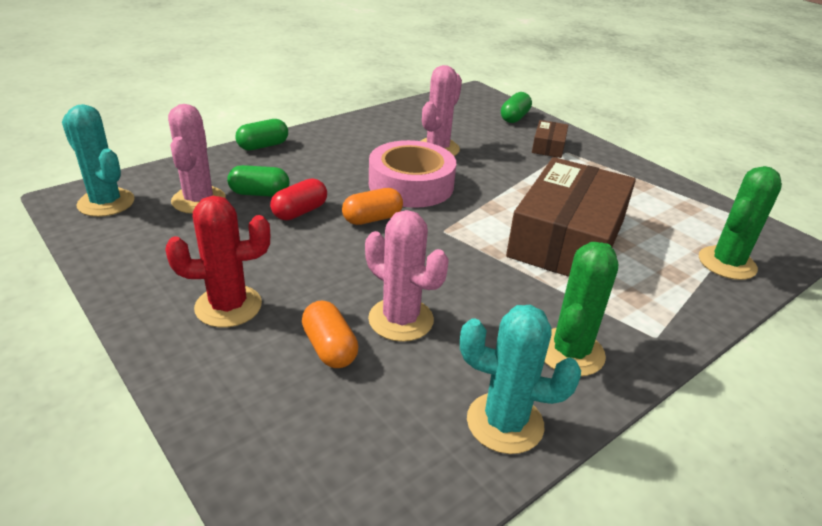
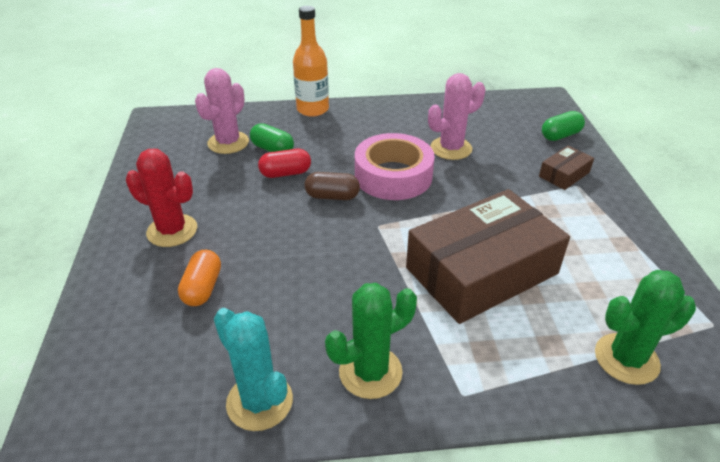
camera: 35 degrees right, 5 degrees up
(106, 203) = (172, 128): turquoise cactus -> none
(263, 146) = (312, 109): green capsule -> orange bottle
(372, 219) = (332, 196): orange capsule -> brown capsule
(401, 319) = (270, 287): pink cactus -> none

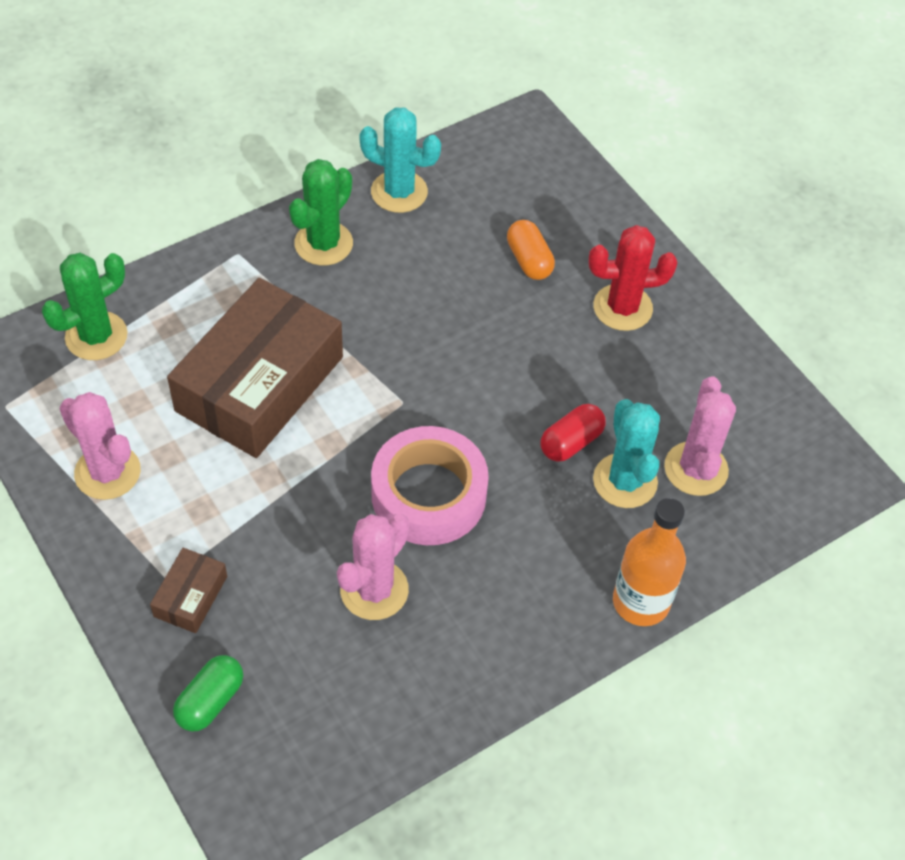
camera: 150 degrees right, 15 degrees up
(272, 149) = (625, 481): green capsule -> turquoise cactus
(332, 196) = (484, 426): brown capsule -> none
(617, 251) = (107, 472): none -> pink cactus

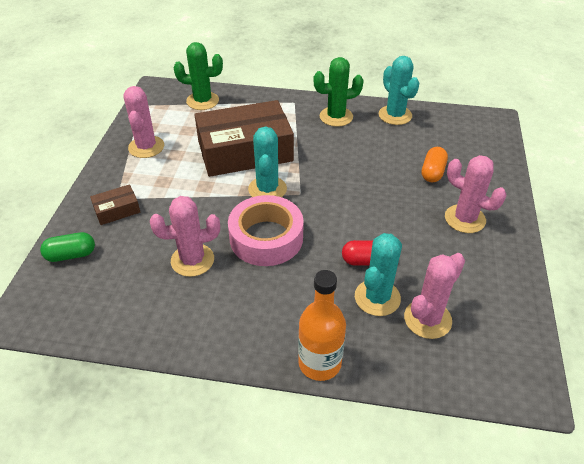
camera: 45 degrees right, 10 degrees down
(355, 424) = (267, 189): none -> turquoise cactus
(622, 308) = (465, 219): red cactus -> pink cactus

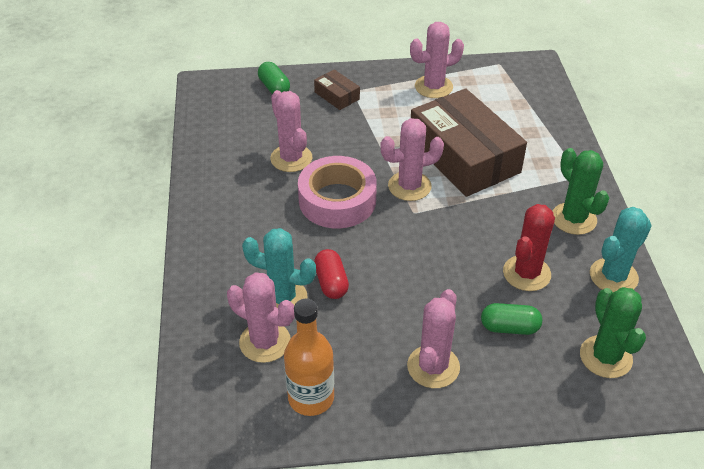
camera: 75 degrees right, 0 degrees up
(202, 101) = (535, 103): green cactus -> green cactus (605, 357)
(267, 189) = (409, 186): turquoise cactus -> pink cactus
(319, 363) = (195, 266): orange bottle -> orange bottle (311, 397)
(383, 151) = (526, 273): none -> red cactus
(432, 172) = (509, 327): orange capsule -> green capsule

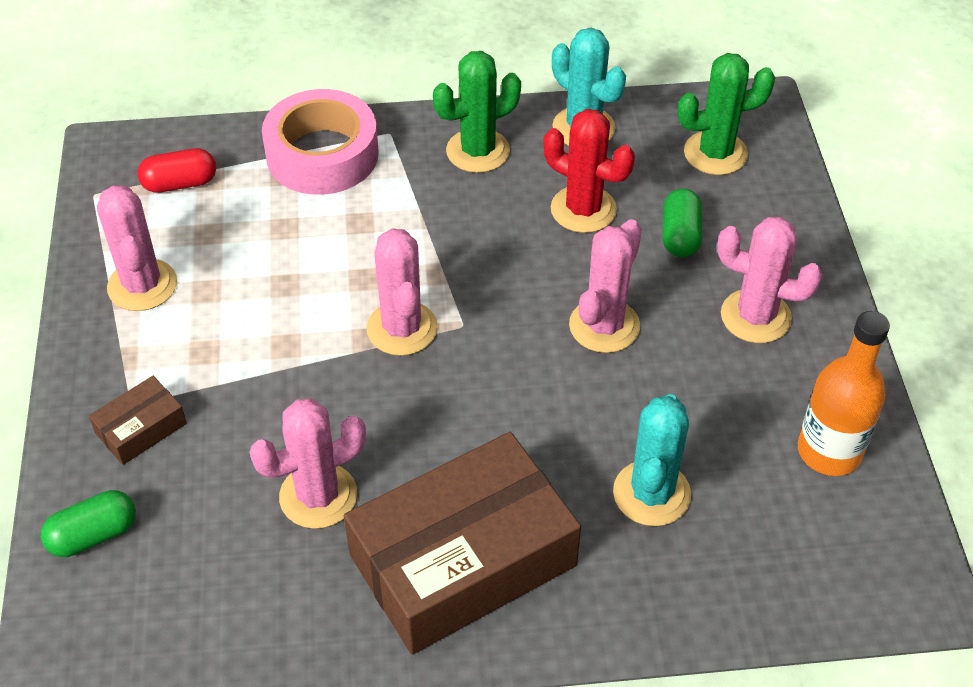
camera: 90 degrees left, 5 degrees up
(265, 342) = (741, 513): pink cactus -> pink cactus (604, 326)
(331, 282) = (615, 431): red capsule -> red capsule (180, 183)
(337, 200) = (432, 425): pink tape -> pink tape (322, 154)
(463, 156) = (334, 257): brown box -> brown box (463, 560)

